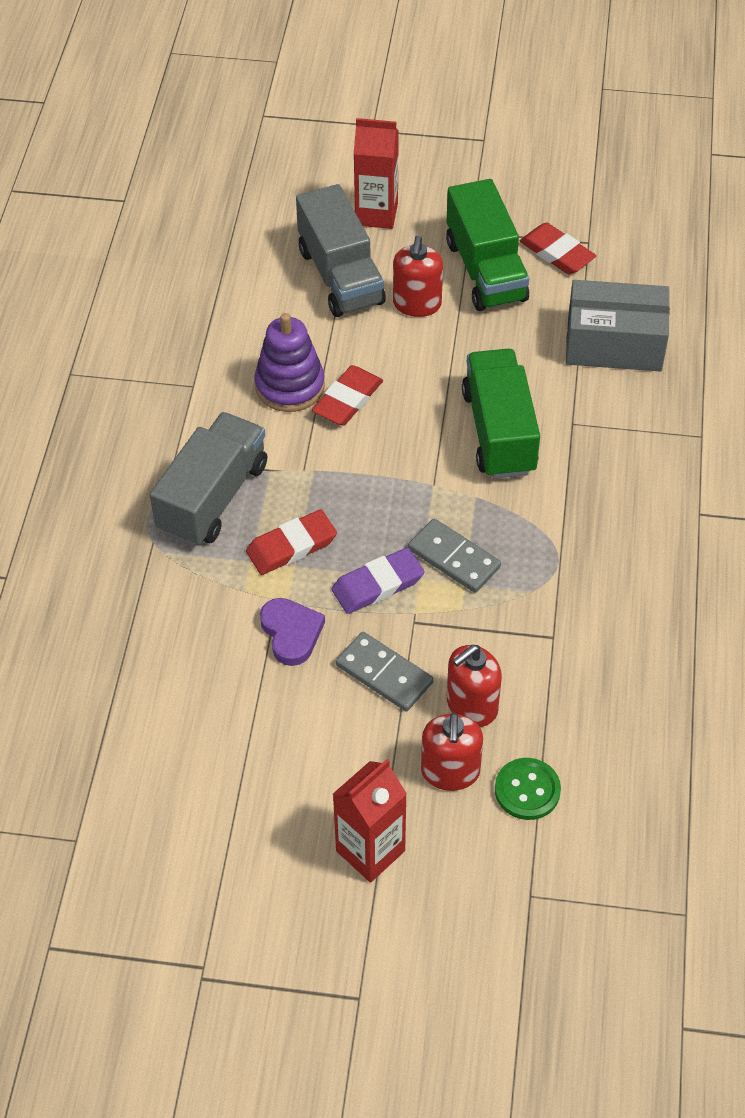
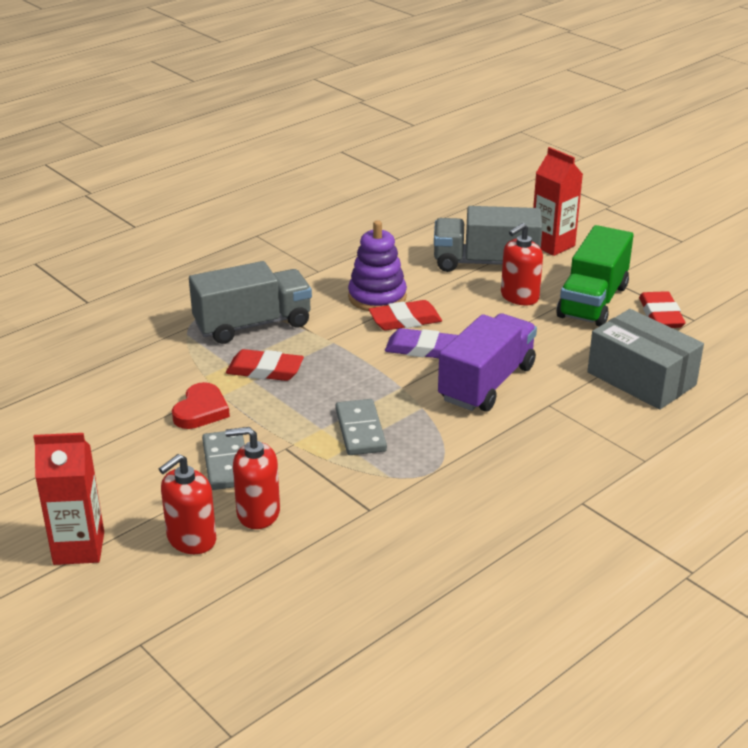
camera: 40 degrees right, 20 degrees down
(291, 633) = (201, 410): purple heart -> red heart
(340, 276) = (485, 263): grey truck -> grey truck turned 75 degrees clockwise
(377, 584) = (290, 416): purple eraser -> purple eraser (422, 349)
(499, 432) = (487, 383): green truck -> purple truck
(527, 790) = (226, 582): green button -> none

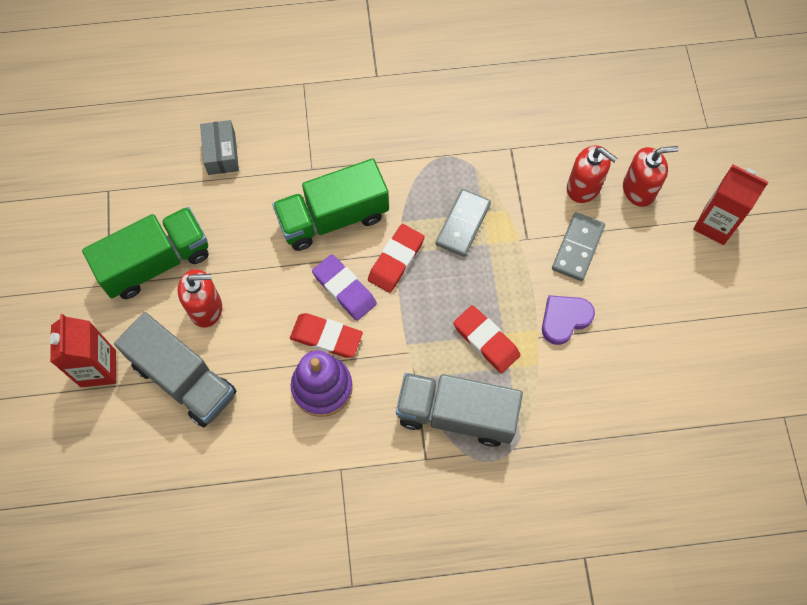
camera: 145 degrees left, 35 degrees up
(201, 410) = (564, 319): red heart -> purple heart
(487, 383) = (333, 217): purple truck -> green truck
(641, 378) = (221, 153): grey box -> grey box, size x0.58
(660, 315) = (125, 212): red eraser -> red eraser (396, 260)

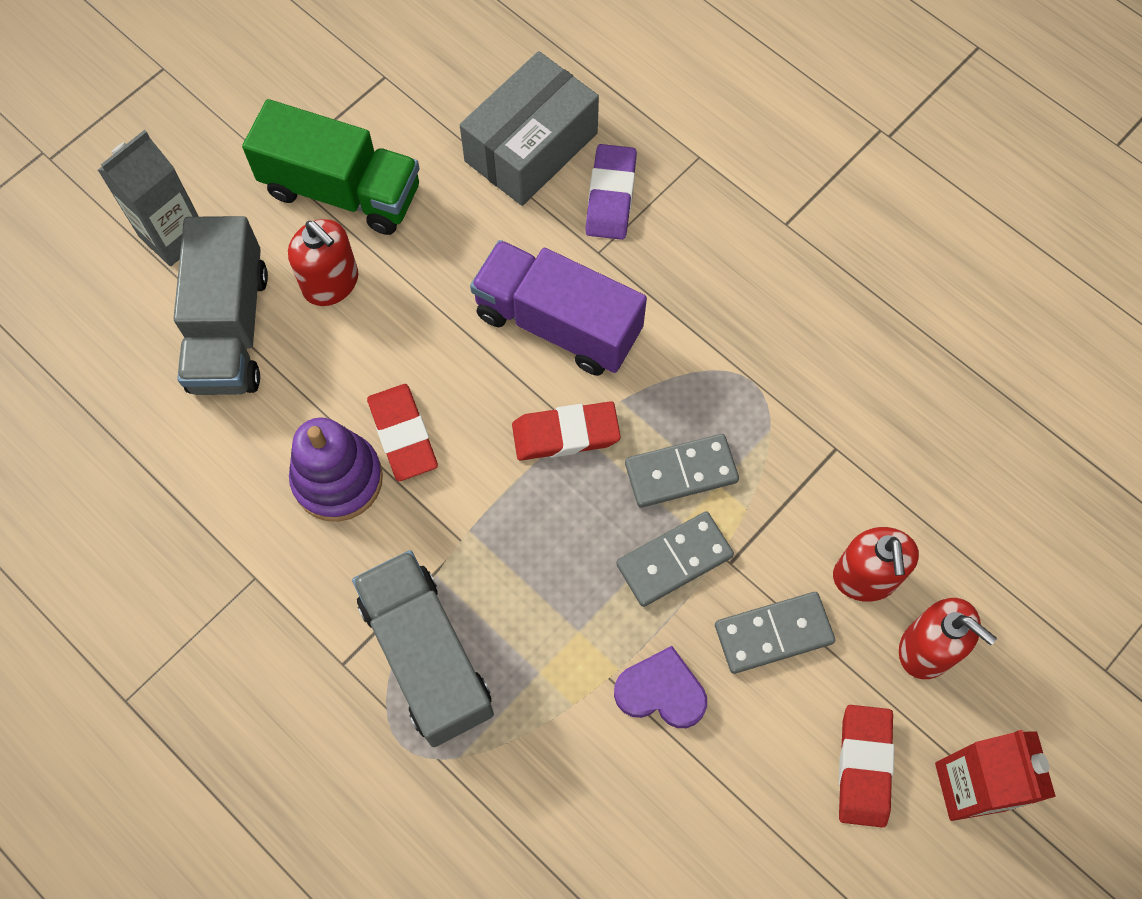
camera: 50 degrees right, 0 degrees up
(98, 368) = (173, 236): red carton -> grey carton
(221, 153) = (531, 147): grey box -> grey box, size x1.74
(333, 217) = (558, 323): green truck -> purple truck
(344, 289) = (479, 407): purple eraser -> purple eraser (611, 196)
(486, 340) = (551, 618): red eraser -> red eraser (864, 766)
(505, 262) = (674, 560): none -> grey domino

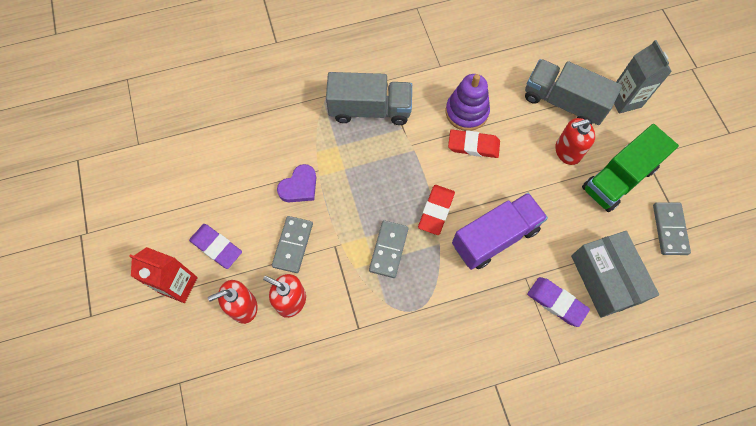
camera: 120 degrees right, 0 degrees up
(674, 560) = (350, 223): grey domino -> grey domino (669, 229)
(864, 766) = (216, 247): red eraser -> purple eraser

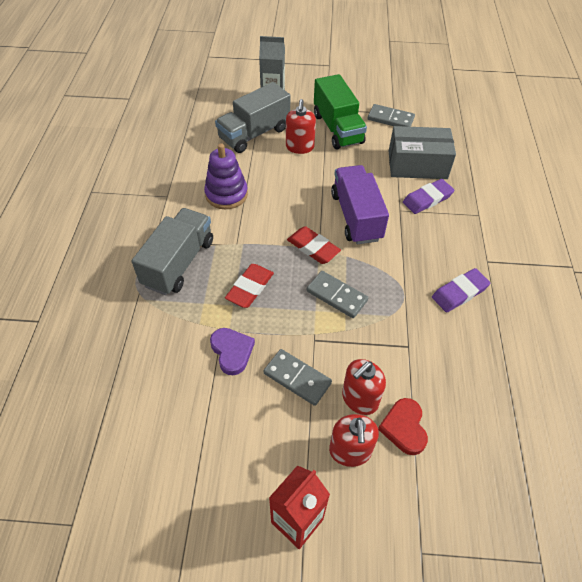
camera: 70 degrees left, 15 degrees down
(216, 247) = (266, 461): purple eraser -> purple eraser (459, 292)
(276, 344) = (404, 428): none -> red heart
(473, 145) = (262, 201): red eraser -> red eraser (250, 288)

